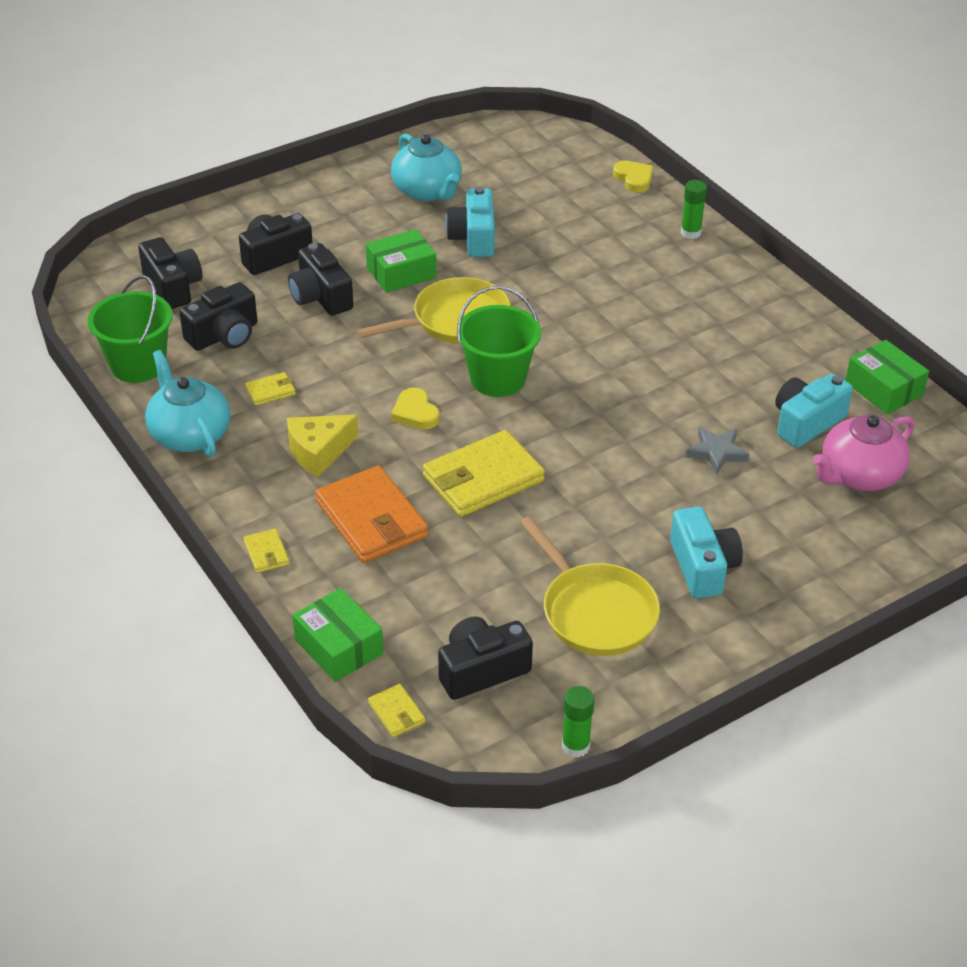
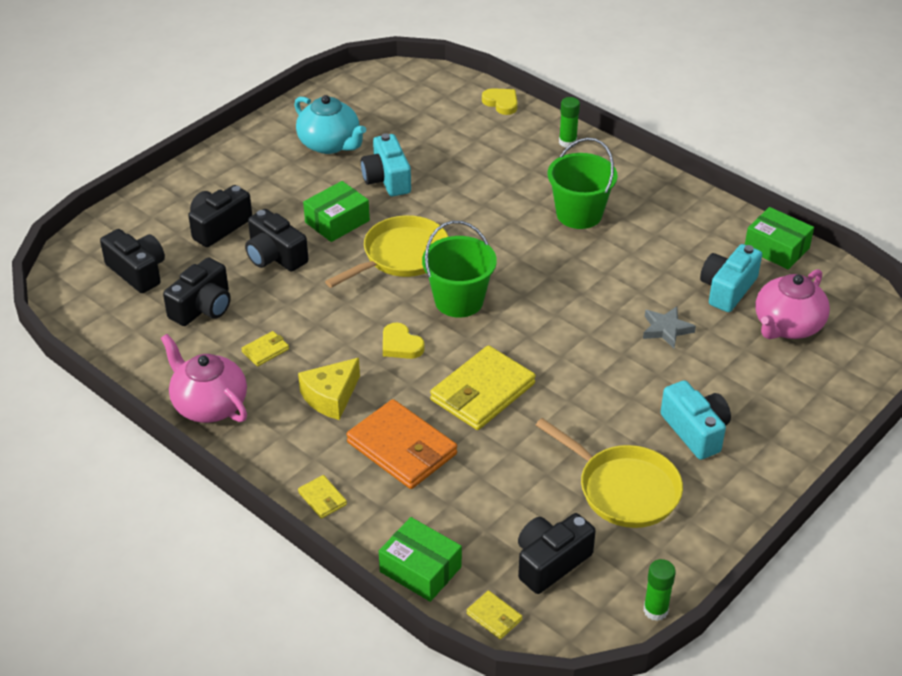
camera: 15 degrees left, 0 degrees up
(138, 365) = (135, 350): green bucket -> green bucket (579, 214)
(190, 435) = (209, 405): turquoise teapot -> pink teapot

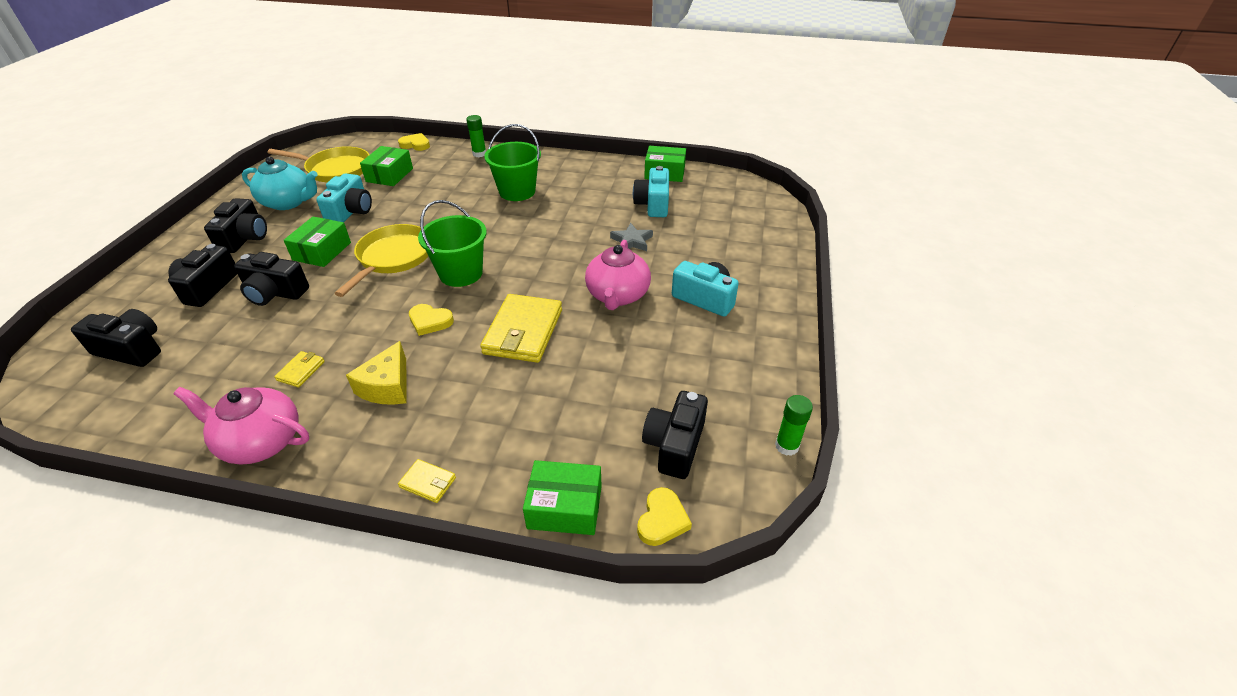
camera: 30 degrees left, 0 degrees up
(203, 307) = (217, 357): black camera -> black camera (245, 238)
(387, 179) = (351, 211): turquoise camera -> turquoise camera turned 120 degrees counterclockwise
(402, 448) = (480, 404): orange wallet -> none
(450, 141) = (389, 175): none -> green box
(494, 617) = (662, 520): yellow wallet -> yellow heart
(623, 489) = (686, 360): yellow pan -> yellow pan (335, 169)
(787, 326) = (709, 213): pink teapot -> pink teapot (617, 295)

